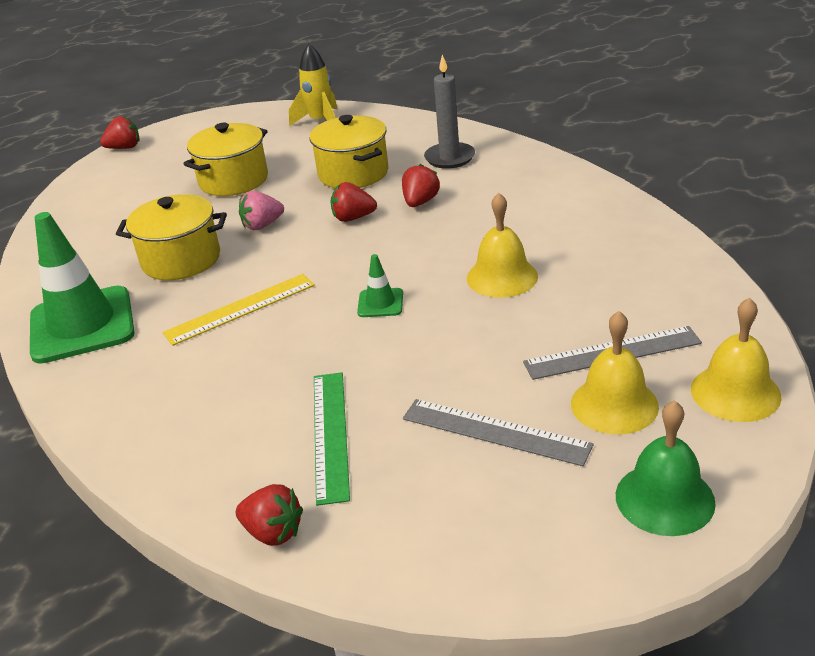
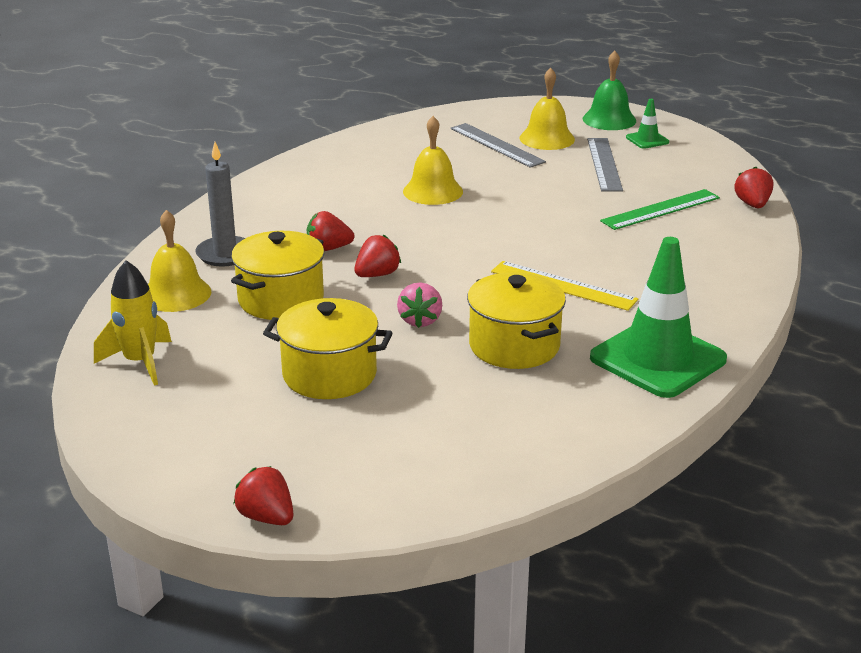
camera: 120 degrees left, 5 degrees down
(262, 225) = (420, 320): pink strawberry -> pink strawberry turned 60 degrees clockwise
(353, 218) = (377, 275): red strawberry -> red strawberry turned 105 degrees counterclockwise
(380, 303) = (504, 228): green traffic cone -> green traffic cone (647, 140)
(735, 392) = (506, 112): yellow bell -> yellow bell (176, 294)

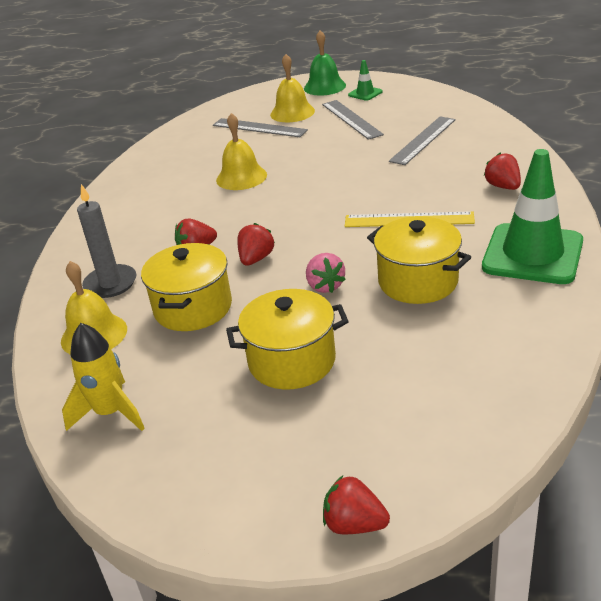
camera: 20 degrees left, 5 degrees up
(661, 209) = (423, 140): green ruler -> grey ruler
(752, 204) = (482, 118): red strawberry -> red strawberry (503, 186)

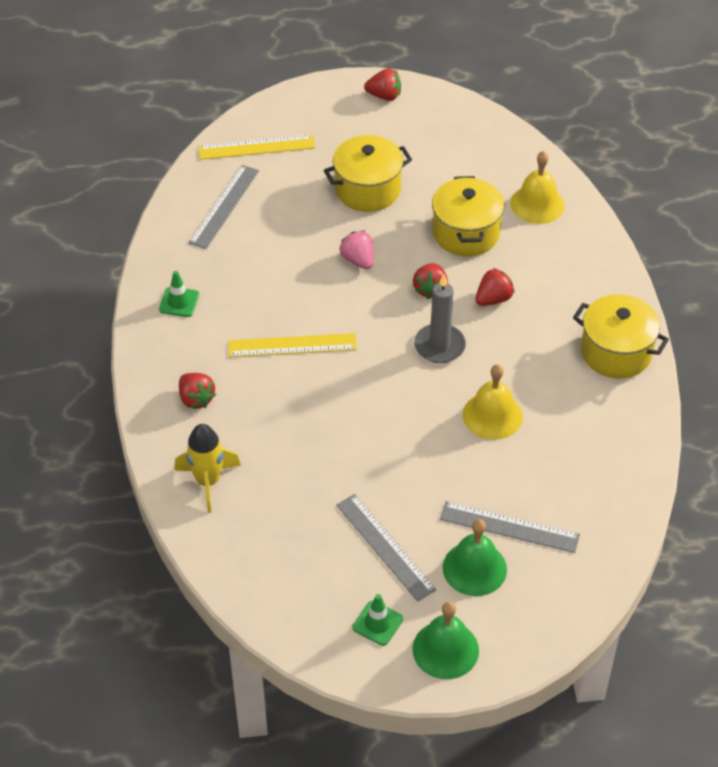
camera: 165 degrees right, 15 degrees up
(110, 284) = (555, 256): grey candle -> grey candle (439, 346)
(110, 413) = (484, 144): yellow rocket -> yellow rocket (208, 481)
(292, 112) = (474, 568): yellow bell -> green bell
(354, 524) = (304, 94): red strawberry -> red strawberry (384, 96)
(418, 281) = (278, 268): yellow pot -> yellow pot (616, 352)
(423, 140) = (285, 492): grey ruler -> grey ruler (224, 206)
(442, 430) = (256, 147): none -> yellow ruler
(532, 254) = (179, 302): green traffic cone -> green traffic cone, size x0.44

